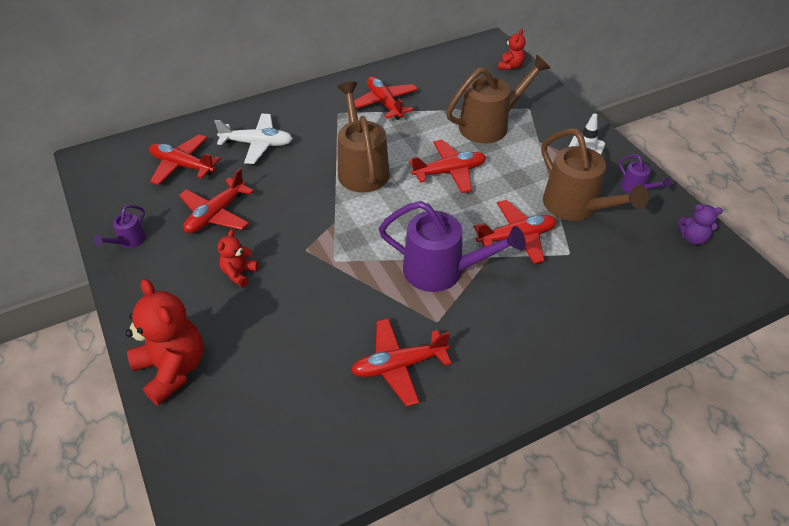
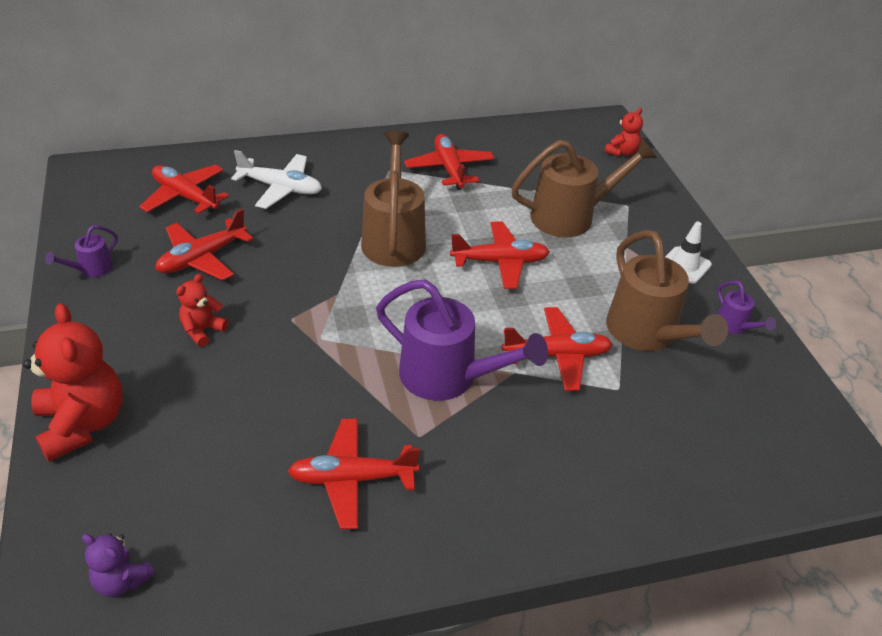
camera: 10 degrees right, 5 degrees down
(693, 238) = (790, 402): purple teddy bear -> purple teddy bear (122, 581)

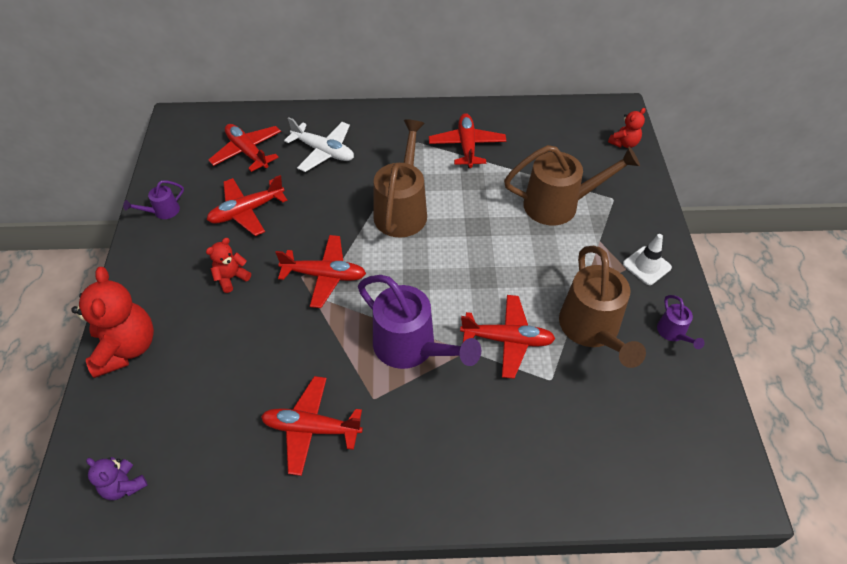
camera: 15 degrees right, 10 degrees up
(500, 262) = (484, 243): red plane -> red plane (324, 275)

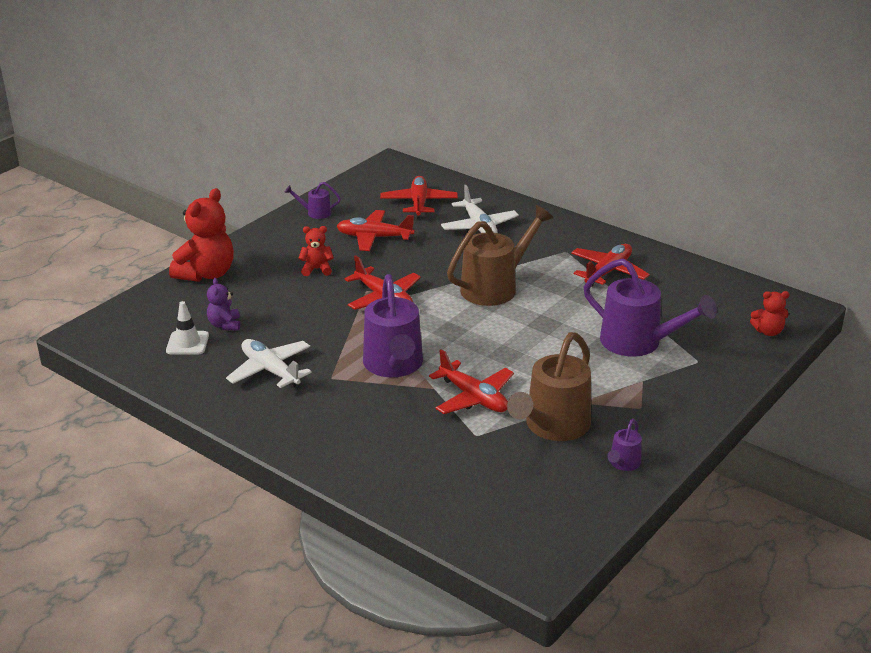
camera: 40 degrees right, 20 degrees down
(124, 485) = (128, 338): purple teddy bear -> purple teddy bear (225, 325)
(311, 428) = (270, 370): red plane -> white plane
(559, 204) = (639, 343): brown watering can -> purple watering can
(646, 266) = (663, 415): white traffic cone -> white traffic cone (187, 343)

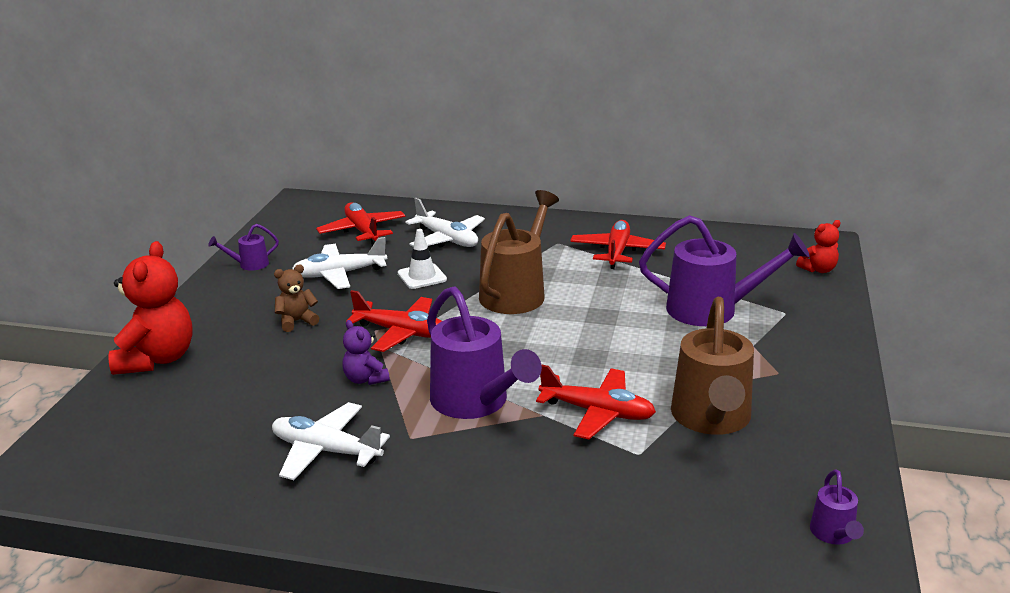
camera: 25 degrees left, 5 degrees down
(187, 343) = (187, 448): white traffic cone -> white traffic cone (422, 276)
(225, 325) = (224, 412): purple teddy bear -> purple teddy bear (365, 379)
(317, 269) = (296, 321): red teddy bear -> brown teddy bear
(374, 237) = (339, 274): red plane -> white plane
(623, 464) = (821, 437): purple watering can -> purple watering can (834, 535)

